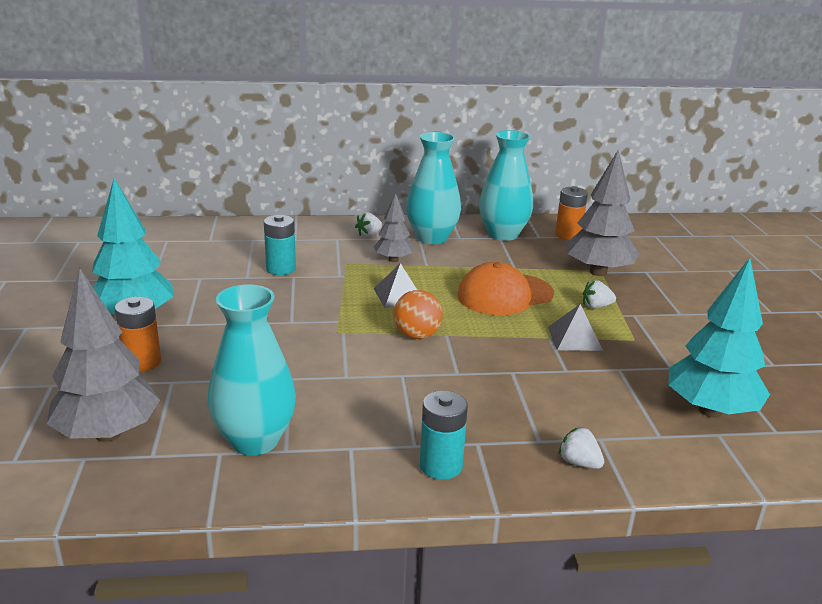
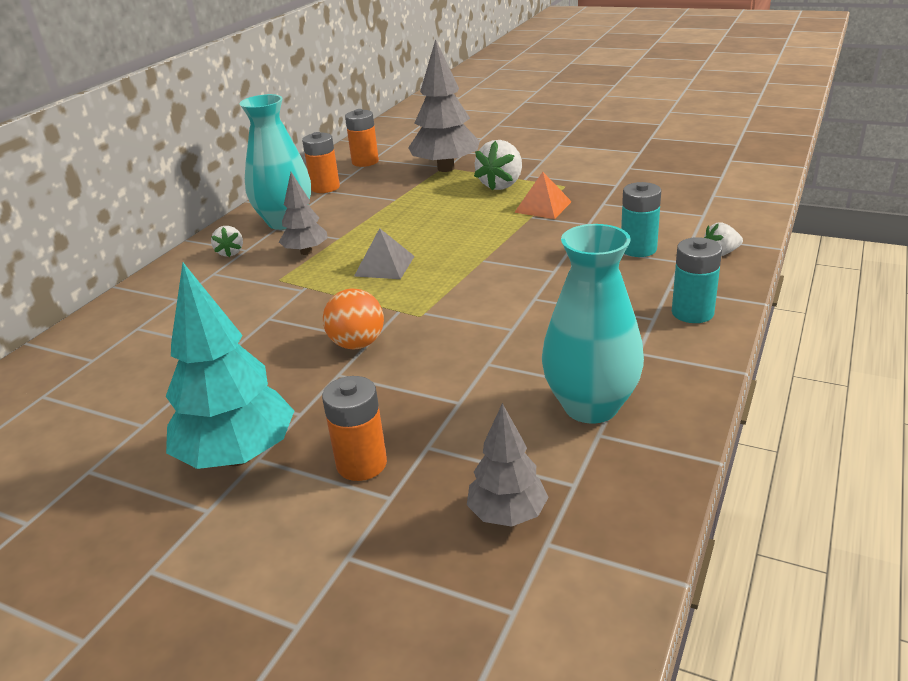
camera: 55 degrees left, 5 degrees up
(108, 434) = (507, 514): grey tree -> grey tree, size x0.57
(281, 269) = (240, 322): turquoise battery -> turquoise battery (638, 249)
(417, 335) = (470, 274): orange ball -> orange ball (357, 344)
(503, 234) = (325, 187): turquoise vase -> orange battery
(505, 295) = (440, 216): orange cap -> none
(574, 338) = (543, 207): grey pyramid -> orange pyramid
(596, 306) = (501, 185): white strawberry -> white strawberry, size x1.76
(710, 411) = (683, 188): turquoise tree -> none

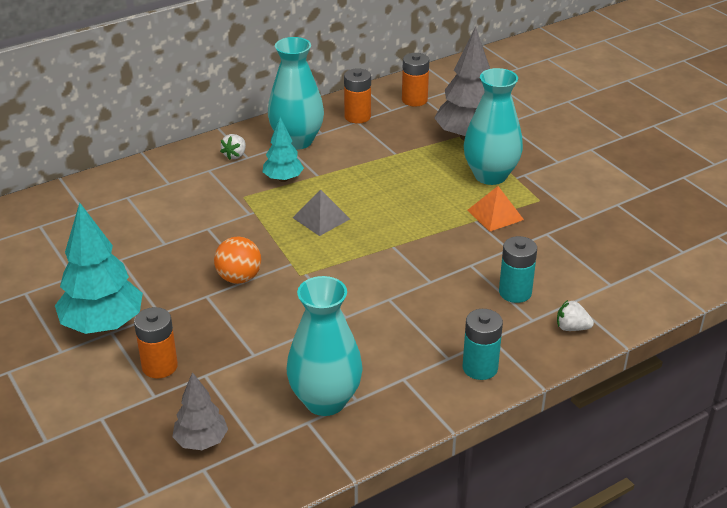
camera: 30 degrees right, 5 degrees up
(306, 252) = (283, 179): grey tree -> turquoise tree
(501, 185) = (490, 175): white strawberry -> turquoise vase

